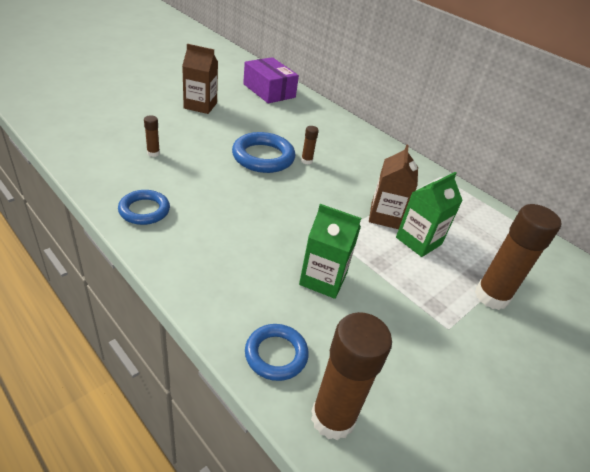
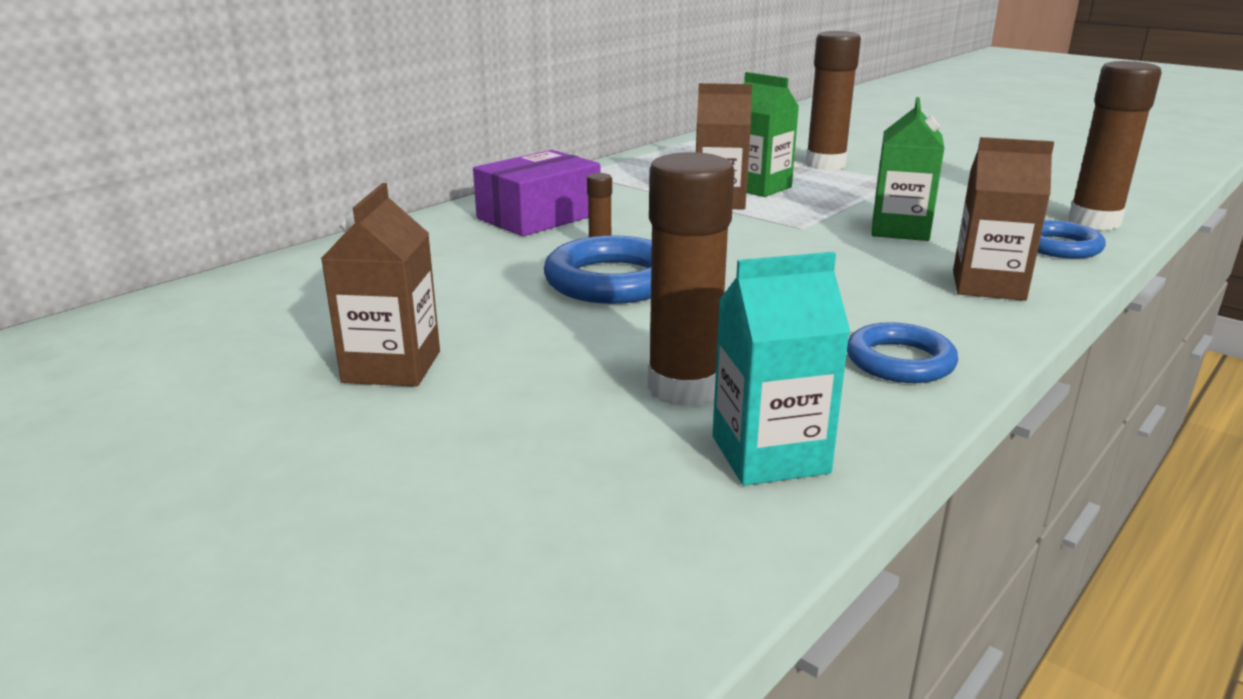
camera: 90 degrees left, 15 degrees down
(97, 159) = (770, 454): none -> turquoise carton
(153, 153) = (684, 388): brown glue stick -> brown glue stick, size x2.21
(216, 279) = (988, 285): none -> brown carton
(269, 91) = (274, 296): purple box -> purple box (539, 216)

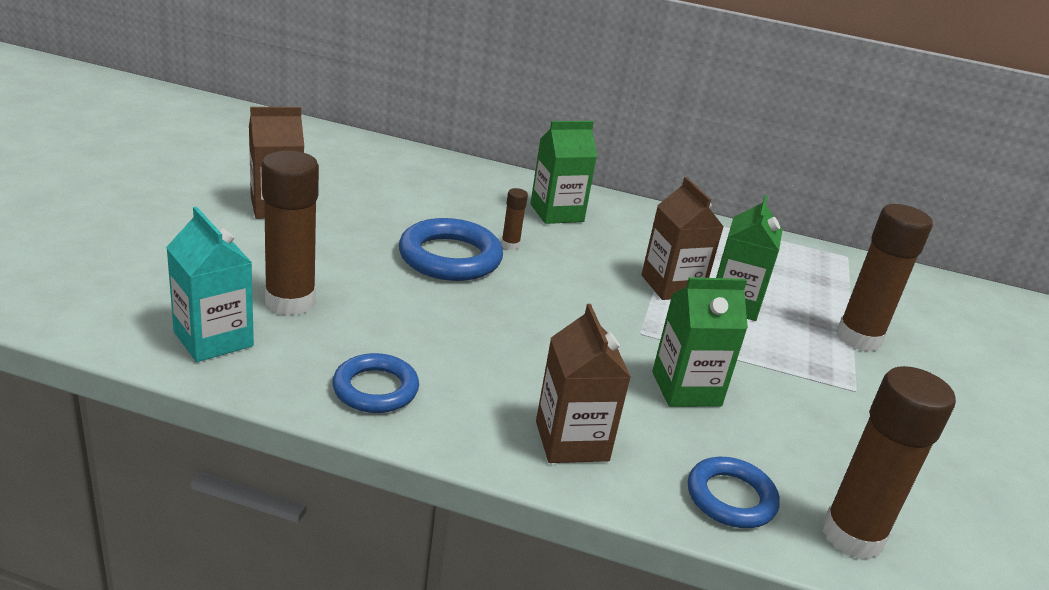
camera: 60 degrees right, 5 degrees up
(539, 216) = (556, 213): purple box -> green carton

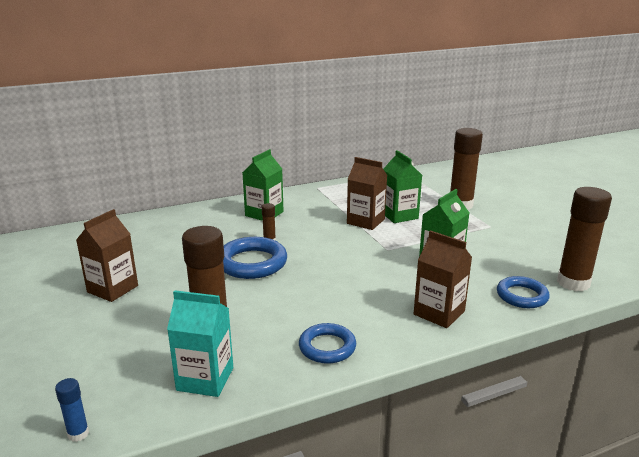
camera: 35 degrees left, 5 degrees down
(49, 314) = (78, 434): none -> blue glue stick

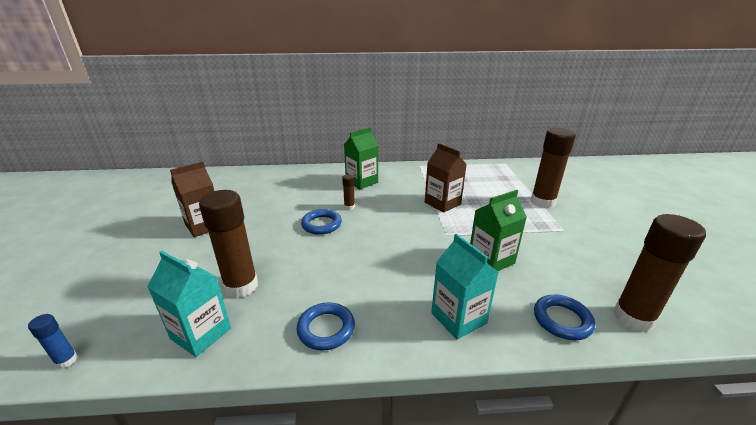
camera: 20 degrees right, 5 degrees up
(252, 263) = (321, 224): blue ring -> blue ring, size x0.65
(399, 215) = (477, 203): green carton -> none
(439, 313) = (458, 318): brown carton -> turquoise carton

